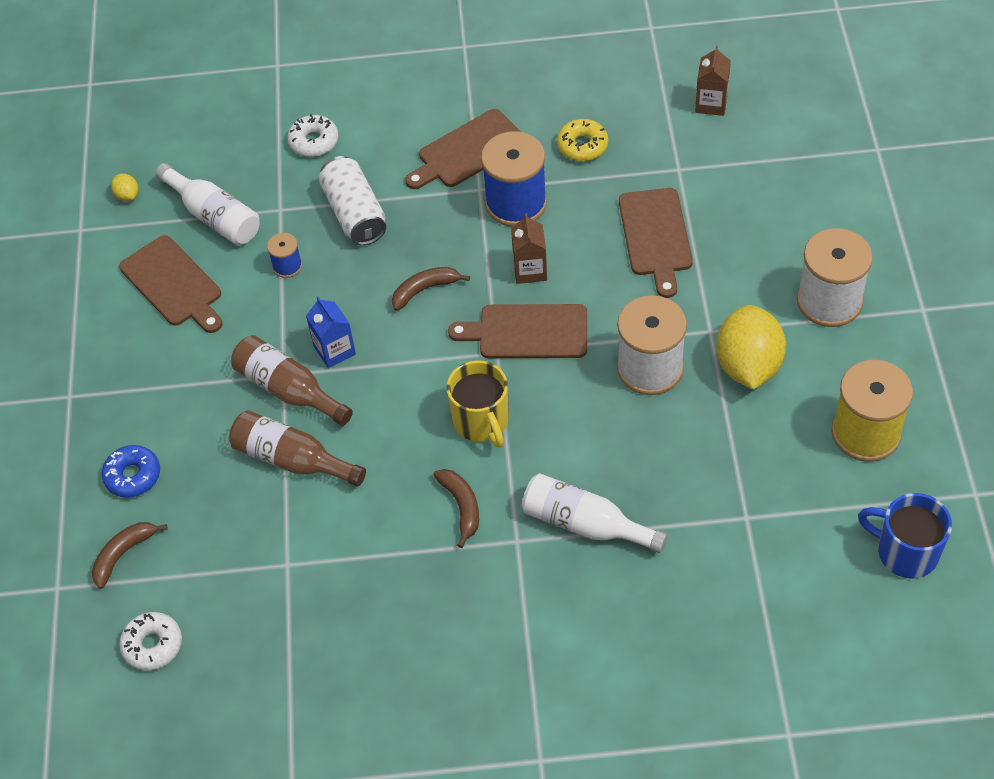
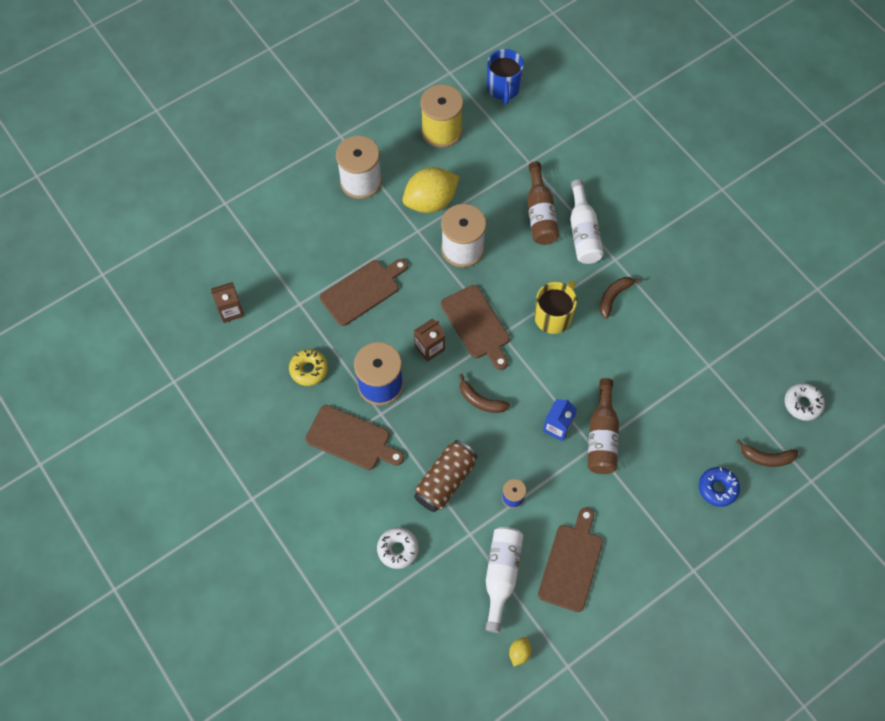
camera: 125 degrees left, 10 degrees up
(292, 459) = (645, 403): brown bottle -> brown bottle (540, 214)
(354, 213) = (445, 481): white can -> brown can

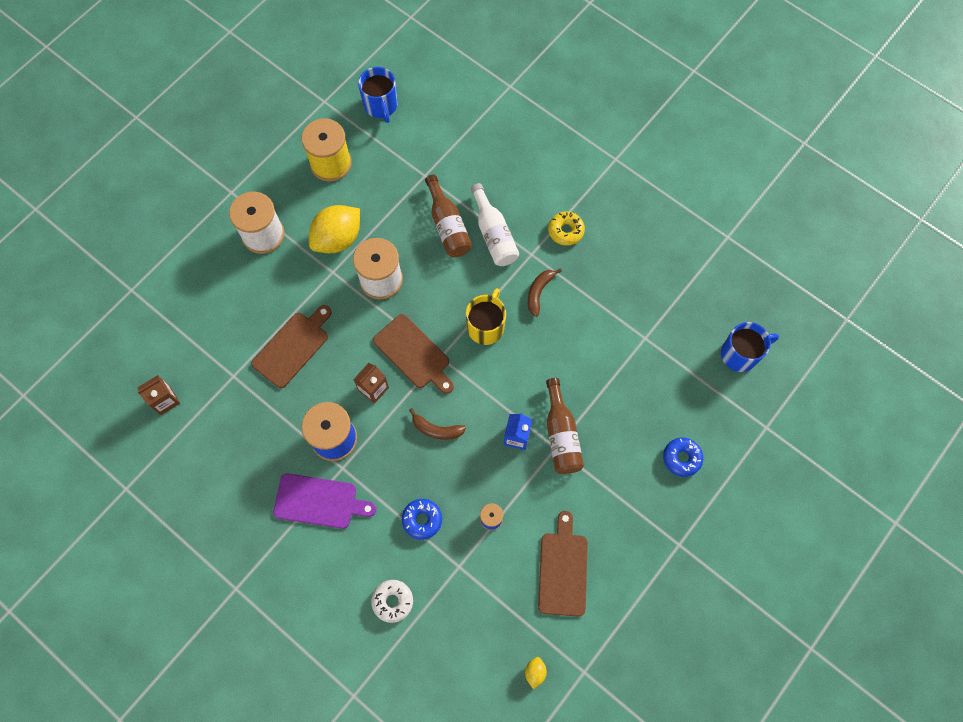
camera: 15 degrees left, 5 degrees up
(309, 369) = (259, 441): yellow donut -> yellow donut (565, 231)
(351, 439) = (319, 501): brown cutting board -> purple cutting board
(445, 481) = (422, 520): brown can -> blue donut
(501, 575) = (499, 600): white bottle -> none
(766, 457) = (719, 416): brown banana -> none
(802, 404) = (740, 354): white donut -> blue mug

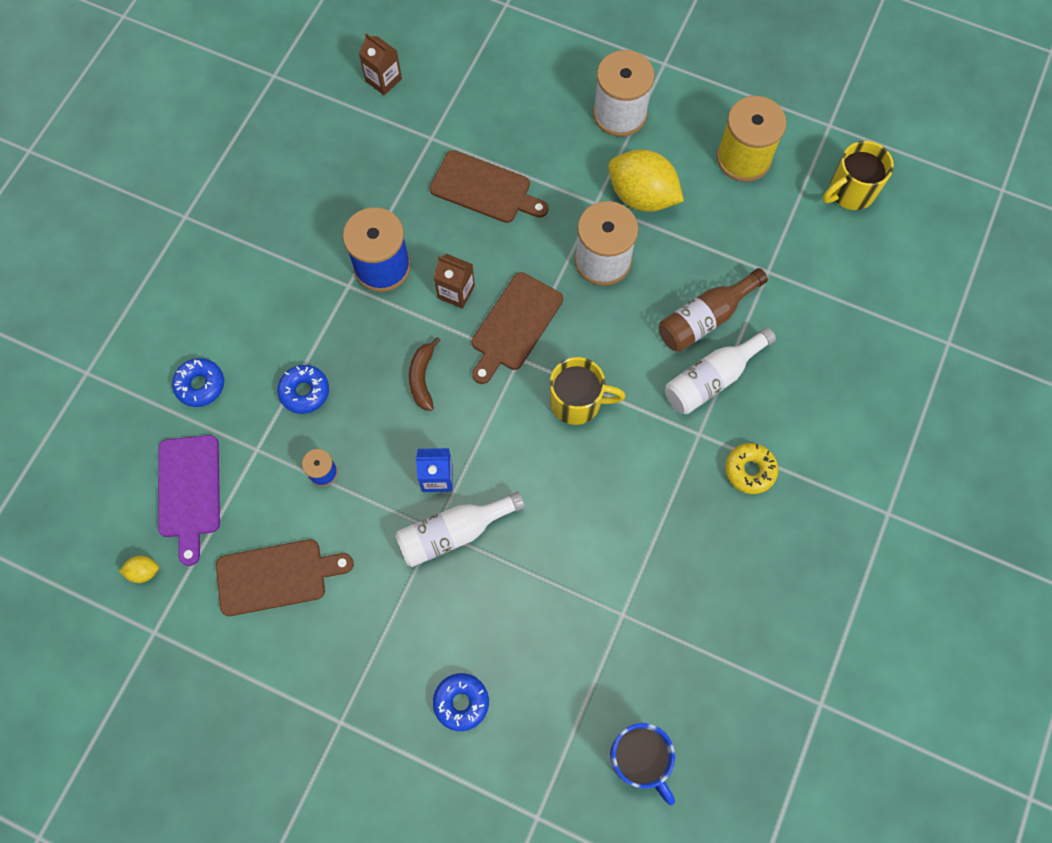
camera: 75 degrees right, 0 degrees up
(319, 501) = (302, 273): purple cutting board -> purple cutting board (189, 491)
(381, 106) = (850, 192): blue mug -> yellow mug
(392, 601) = (200, 385): white donut -> blue donut
(539, 292) = (646, 457): brown banana -> none
(561, 435) = (453, 533): brown bottle -> white bottle

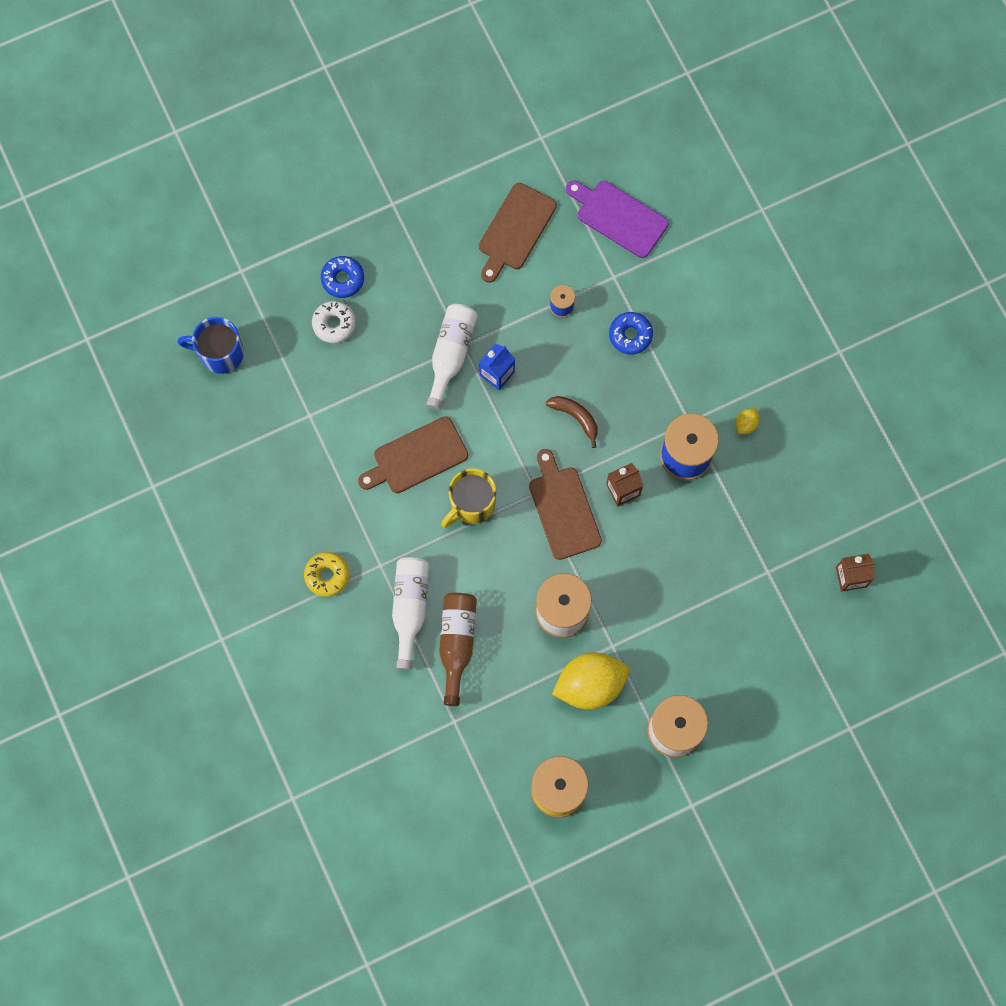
camera: 130 degrees right, 5 degrees up
(144, 571) = (586, 156): yellow lemon -> yellow lemon (746, 424)
(200, 385) = (691, 273): blue donut -> none
(485, 189) = (691, 576): brown cutting board -> brown cutting board (416, 457)
(514, 670) = (334, 324): none -> white donut
(850, 192) = (463, 844): yellow mug -> none

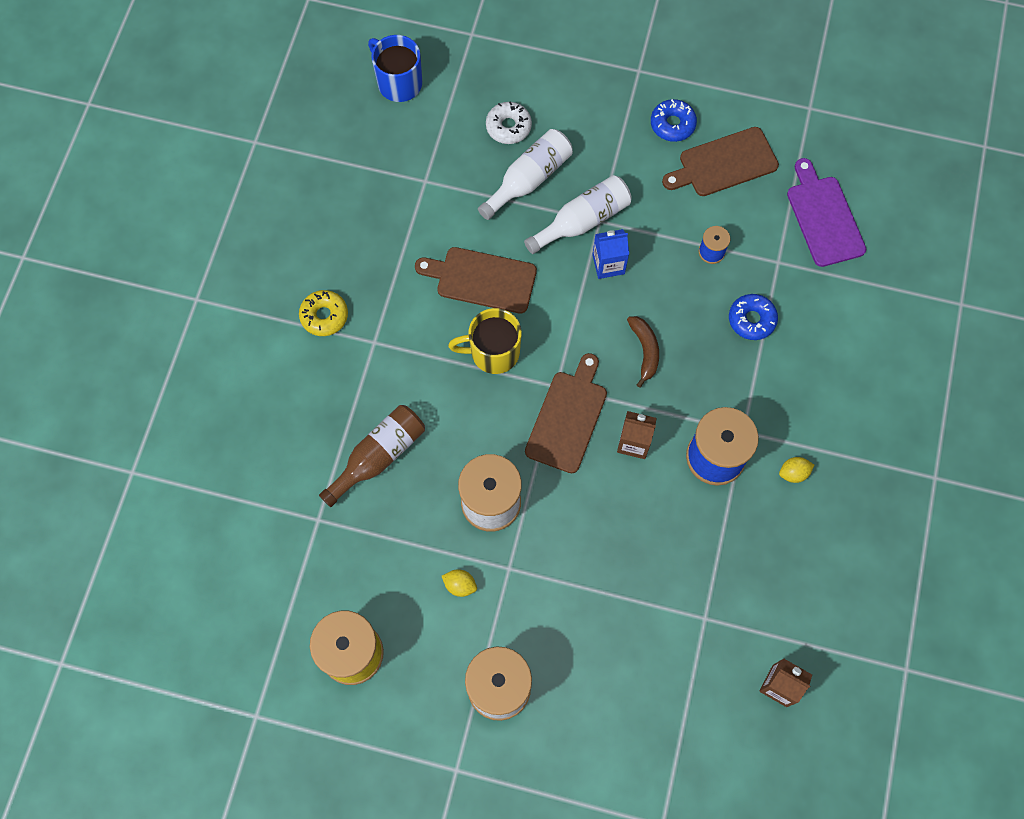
camera: 40 degrees right, 5 degrees down
(343, 279) = (546, 98): blue donut -> blue donut (672, 124)
(410, 608) = (366, 396): white bottle -> white bottle (529, 179)
(590, 685) = (460, 585): yellow lemon -> yellow lemon, size x0.42

